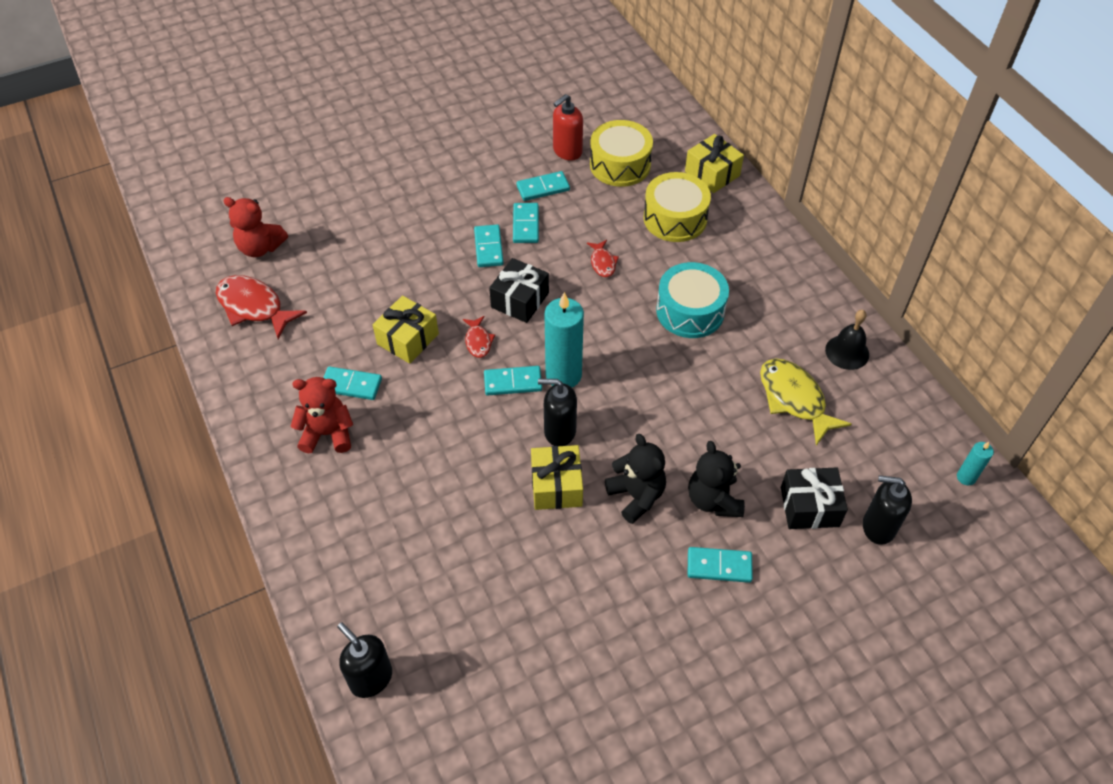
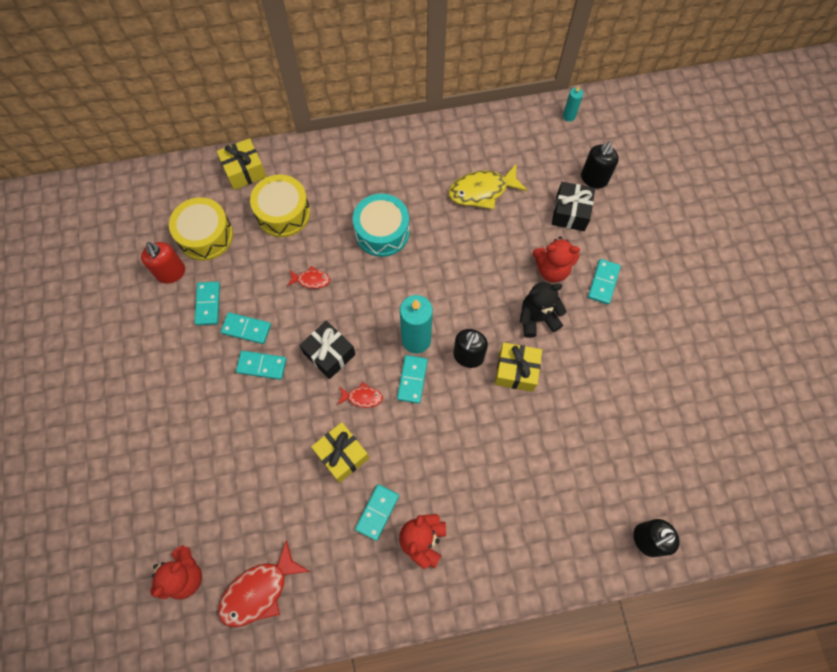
camera: 75 degrees left, 15 degrees up
(713, 500) = (551, 269): black teddy bear -> red teddy bear
(847, 352) = (451, 144): black bell -> none

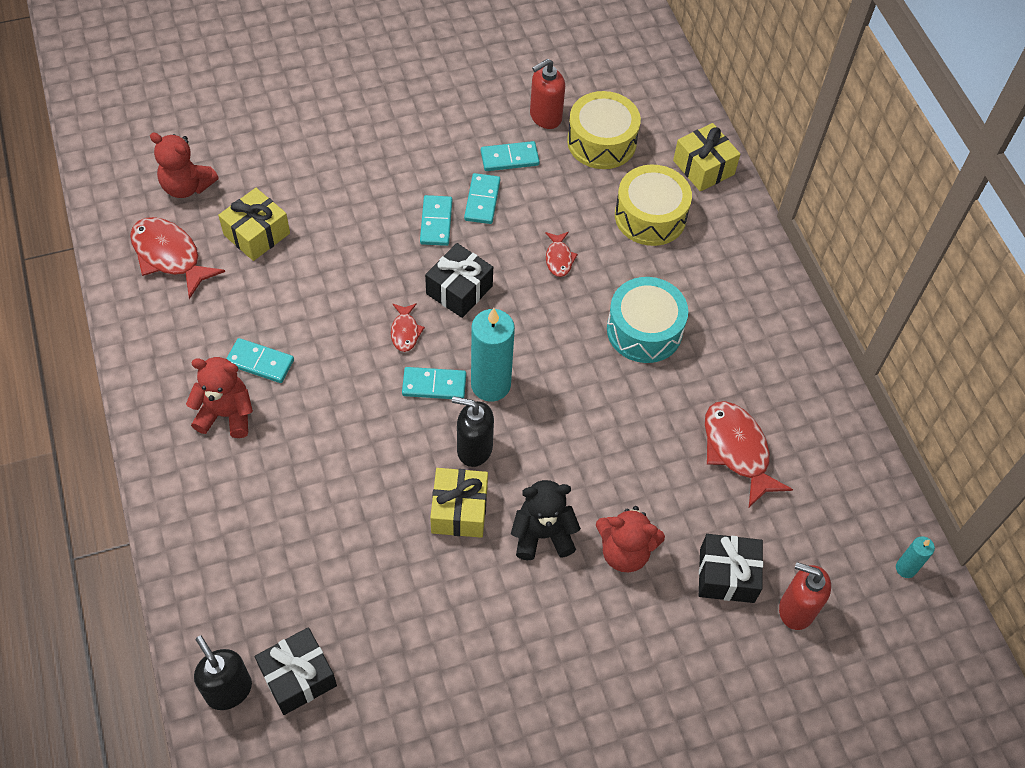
camera: 80 degrees right, 10 degrees down
(342, 455) = (329, 318): yellow gift -> yellow gift (257, 234)
(482, 191) = (737, 450): yellow fish -> red fish
(537, 318) = (542, 534): black teddy bear -> black teddy bear turned 75 degrees counterclockwise
(551, 269) = (625, 551): red teddy bear -> red teddy bear turned 75 degrees counterclockwise
(594, 179) = (796, 609): black soap dispenser -> red soap dispenser
(603, 282) = (615, 626): turquoise domino -> none
(637, 490) = (298, 677): none -> black gift

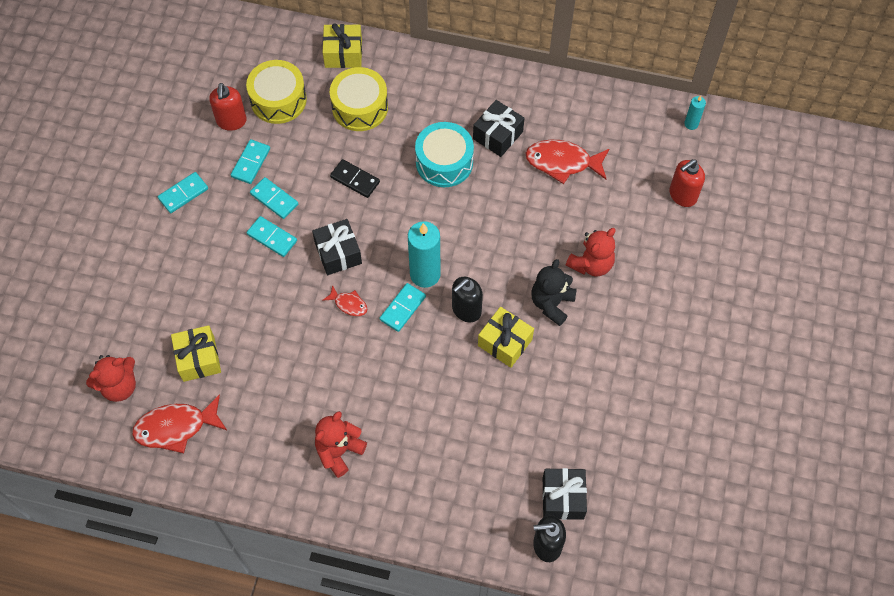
camera: 55 degrees left, 5 degrees up
(260, 362) = (311, 409): turquoise domino -> turquoise domino (183, 194)
(559, 258) = (355, 179): red fish -> black domino
(727, 575) = (640, 218): black gift -> black gift (498, 135)

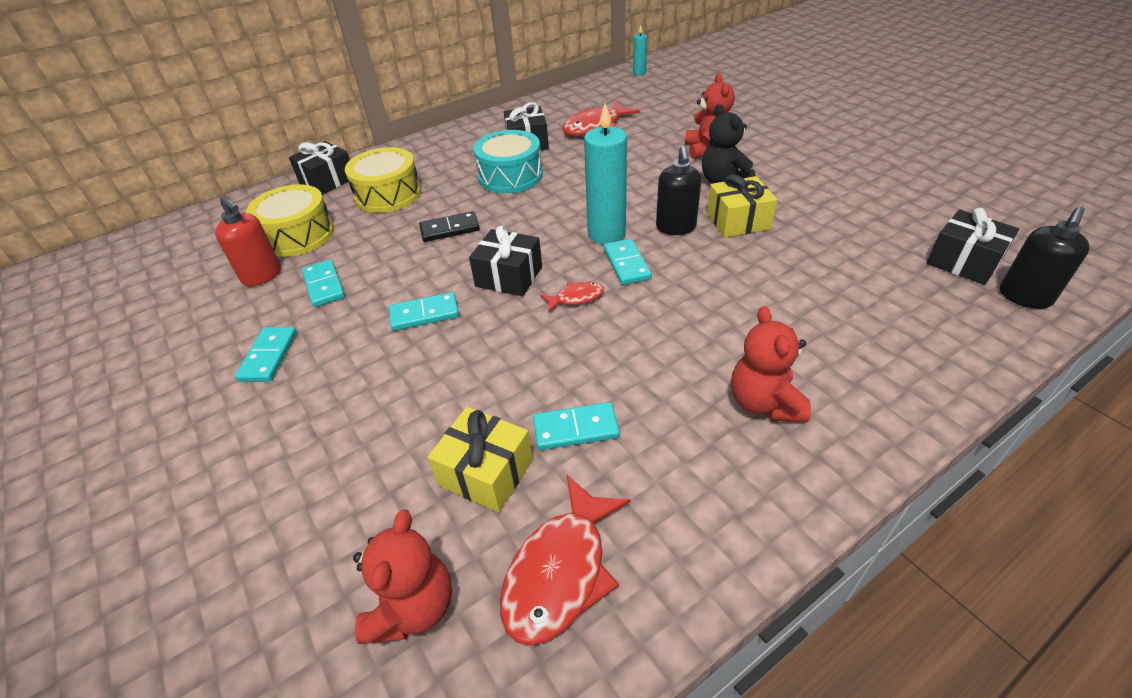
camera: 45 degrees left, 20 degrees down
(274, 199) = (387, 290): turquoise domino -> turquoise domino (576, 429)
(343, 54) = (327, 181): yellow gift -> black gift
(682, 195) = (694, 95): red soap dispenser -> none

